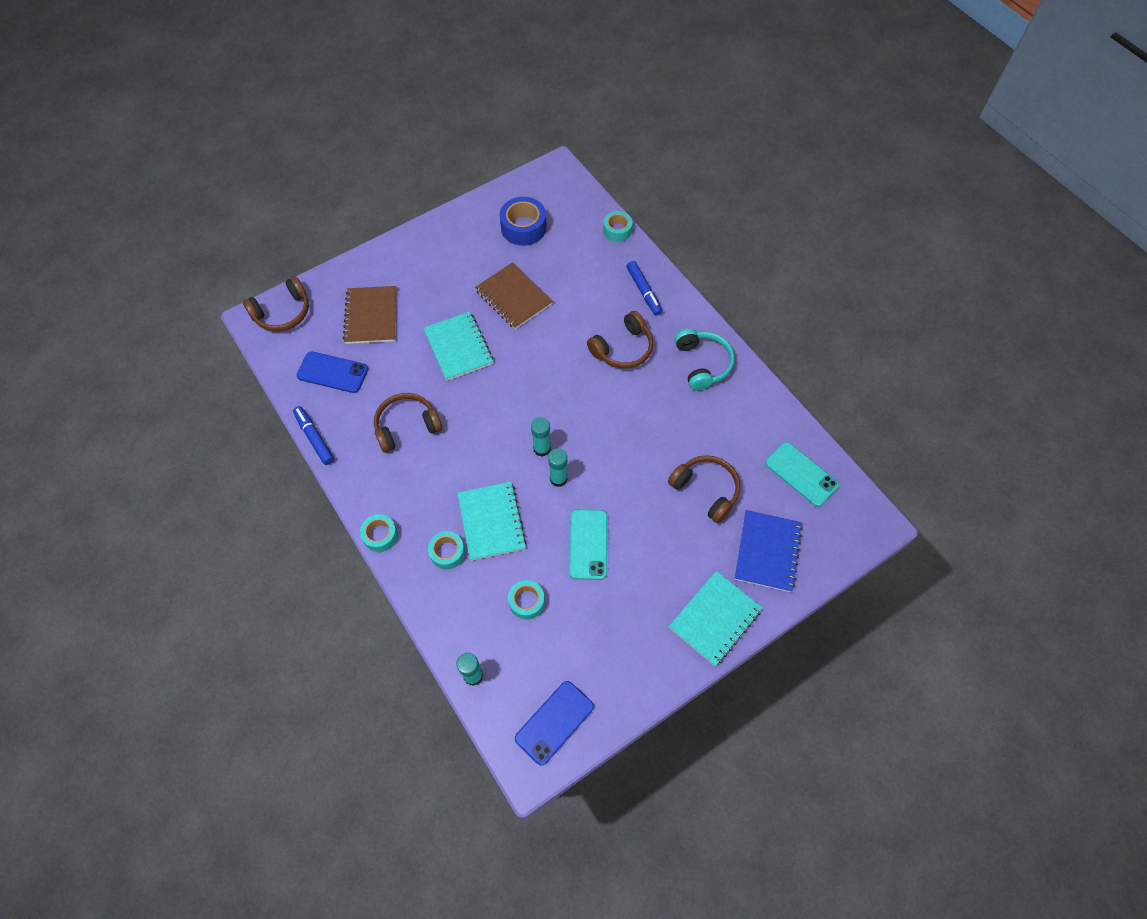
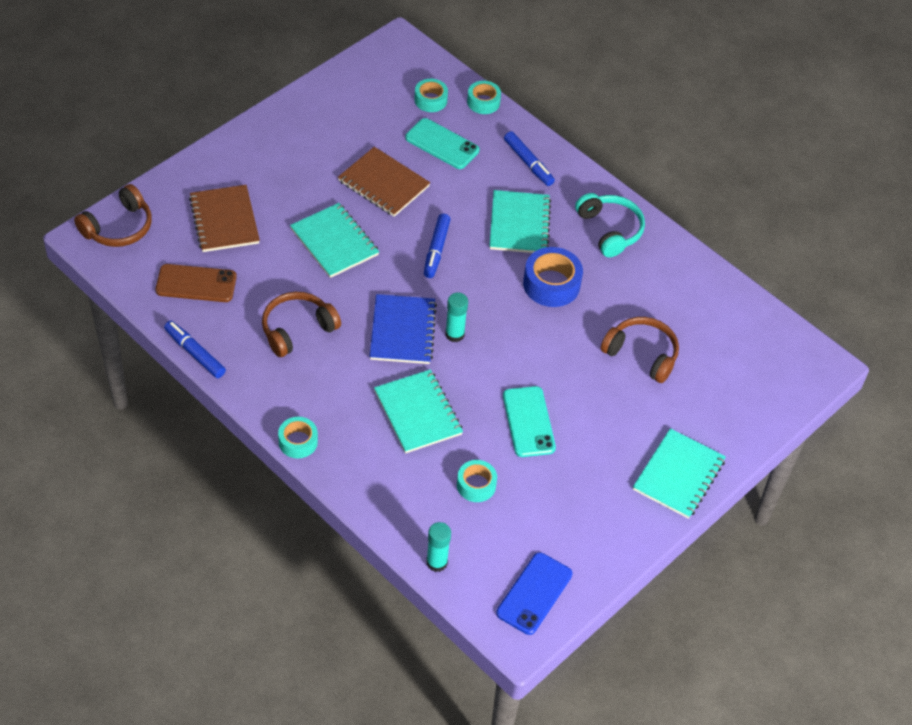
camera: 15 degrees left, 10 degrees down
(332, 372) = (196, 283): blue phone -> brown phone
(447, 552) = (377, 449): turquoise tape -> turquoise tape (430, 100)
(523, 227) = (376, 109): blue tape -> blue tape (551, 284)
(544, 365) = (436, 250): none -> blue marker
(558, 479) = (480, 362): turquoise glue stick -> none
(623, 348) = (519, 224): brown headphones -> turquoise notebook
(767, 551) = (719, 405): blue notebook -> blue notebook (402, 331)
(801, 474) = (738, 327): turquoise phone -> turquoise phone (442, 144)

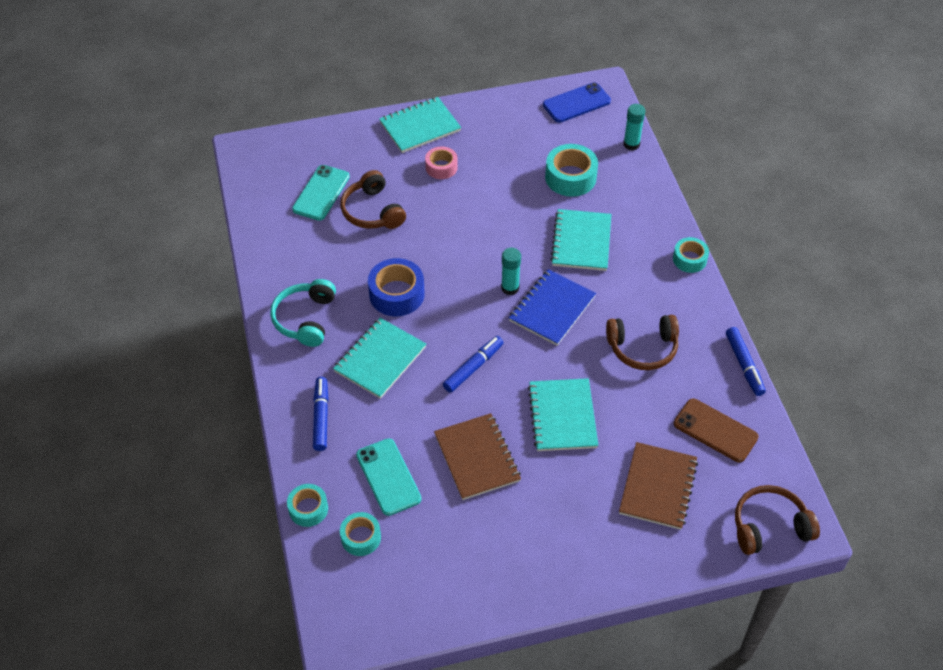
camera: 145 degrees left, 0 degrees up
(476, 485) = (570, 177): turquoise tape -> turquoise tape, size x1.59
(528, 422) = (500, 201): turquoise phone -> turquoise phone (321, 193)
(616, 434) = (441, 167): none -> pink tape

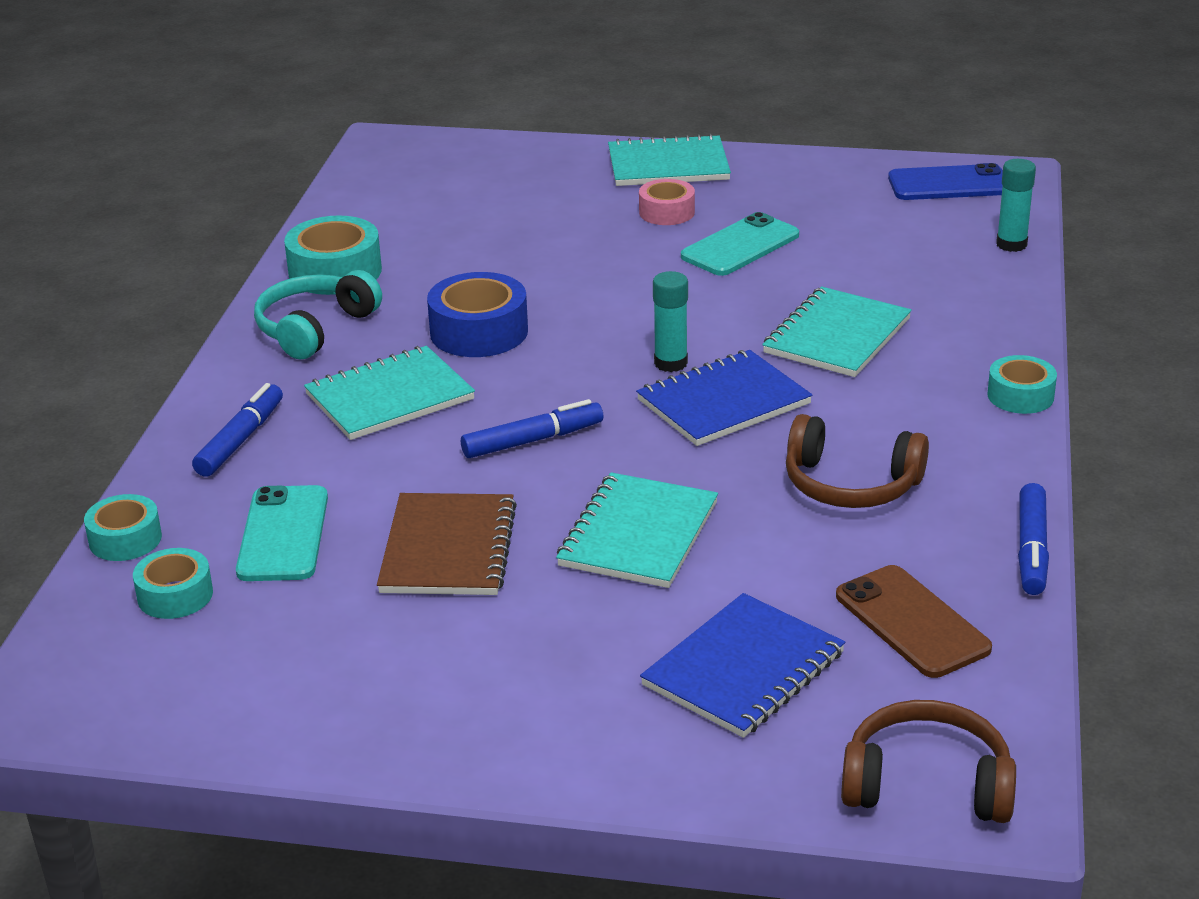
camera: 25 degrees right, 20 degrees down
(321, 193) = (457, 204): turquoise phone -> turquoise phone (740, 246)
(372, 211) = (518, 237): brown headphones -> none
(570, 177) = (875, 261): turquoise tape -> turquoise tape (335, 272)
(657, 487) = (743, 669): brown notebook -> blue notebook

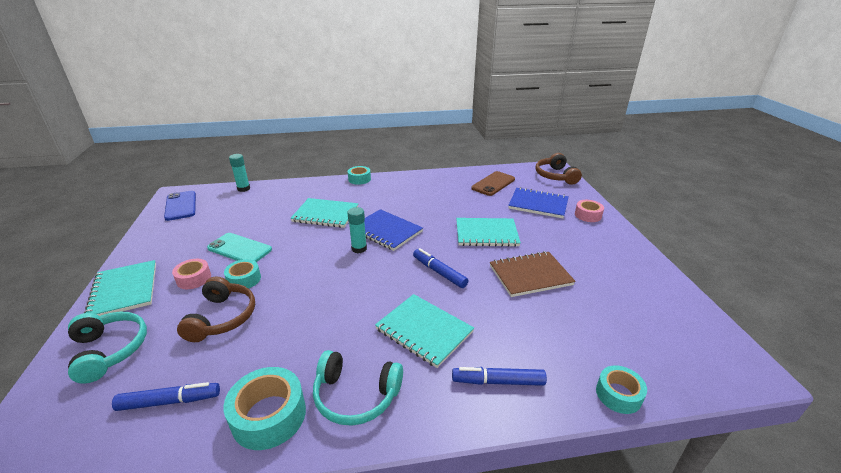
camera: 110 degrees left, 0 degrees up
(175, 595) = (635, 351): turquoise tape -> turquoise tape (244, 279)
(283, 534) = (562, 329): turquoise phone -> none
(479, 332) = (343, 316): blue tape -> none
(533, 171) = (109, 350): none -> turquoise headphones
(636, 744) = (588, 215): none -> pink tape
(850, 484) = (429, 200): brown headphones -> brown headphones (222, 317)
(1032, 549) = (445, 172): blue marker -> blue marker (170, 401)

